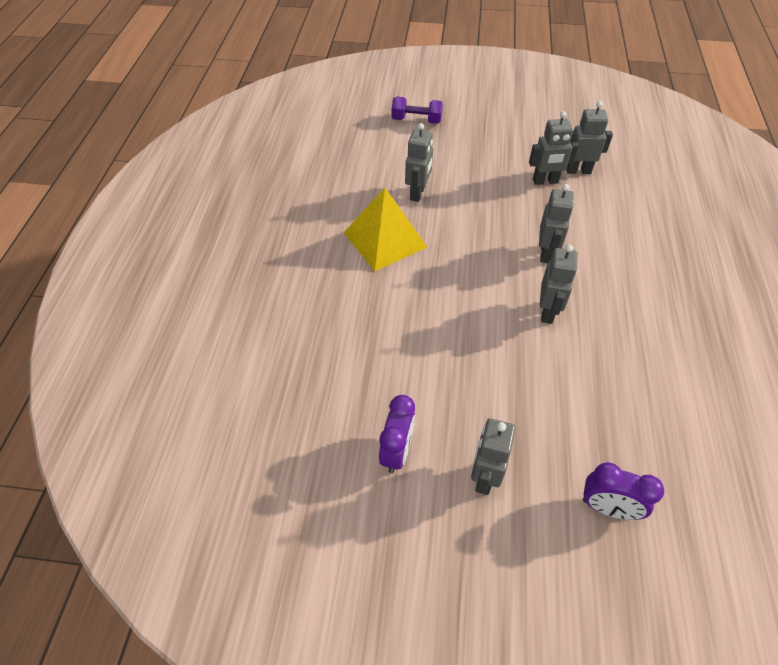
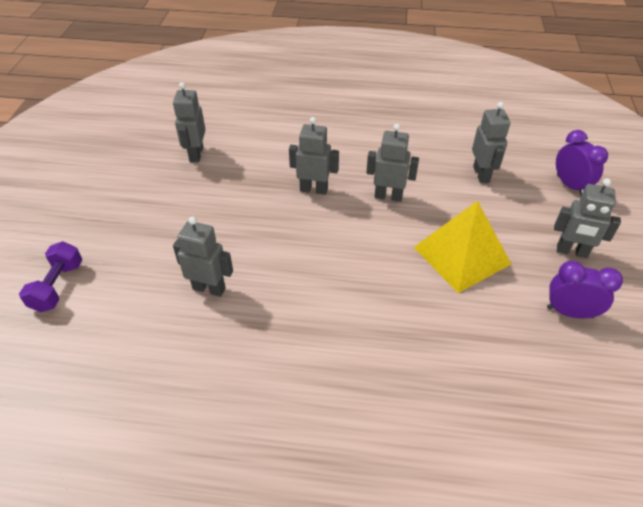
camera: 90 degrees left, 5 degrees down
(385, 239) = (289, 322): yellow pyramid -> yellow pyramid (461, 255)
(545, 181) = (208, 179): grey robot -> grey robot (481, 174)
(607, 508) = (570, 185): purple clock -> purple clock turned 45 degrees counterclockwise

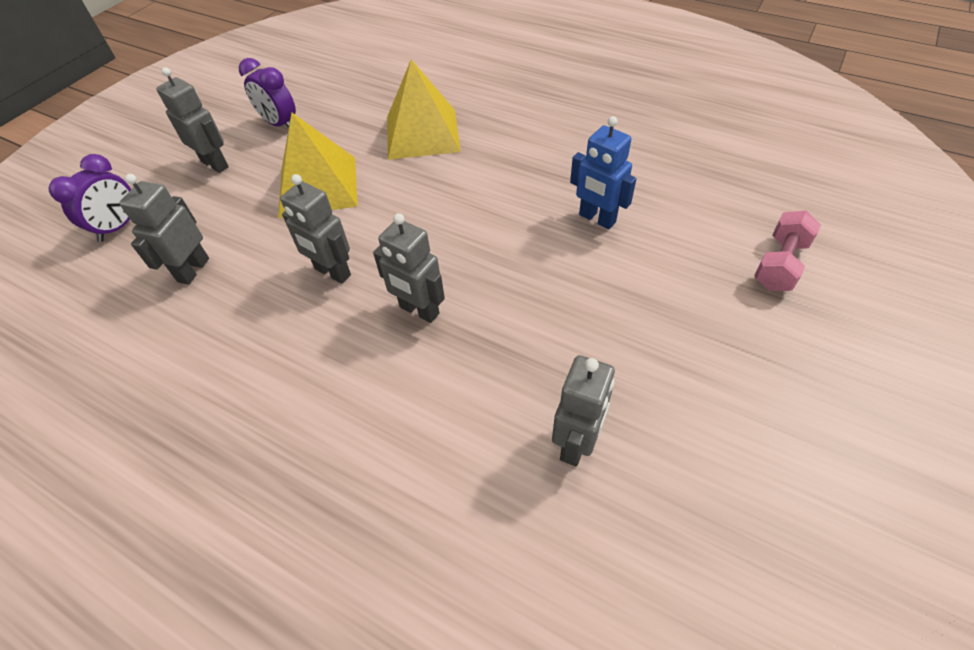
camera: 155 degrees left, 5 degrees up
(58, 286) = (779, 264): purple dumbbell -> pink dumbbell
(209, 288) = (596, 219): grey robot -> blue robot
(416, 342) = (422, 133): none -> yellow pyramid
(570, 185) = (119, 227): purple clock -> purple clock turned 150 degrees counterclockwise

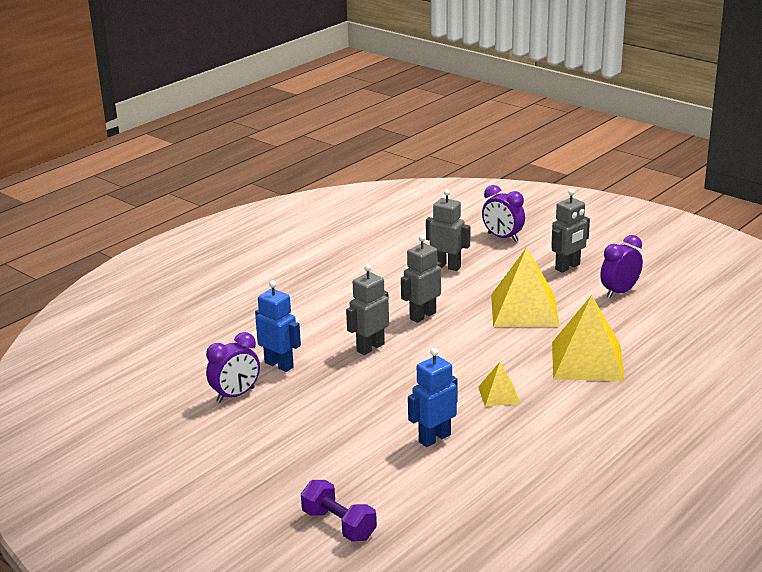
camera: 100 degrees right, 25 degrees down
(482, 408) = (279, 365): none -> blue robot
(500, 184) = (499, 395): none -> yellow pyramid
(576, 443) = (235, 395): grey robot -> purple clock
(779, 264) = (339, 525): pink dumbbell -> purple dumbbell

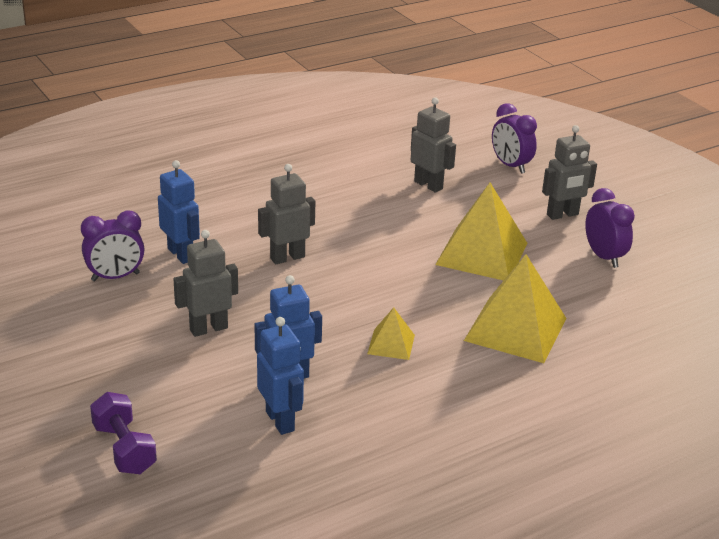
camera: 15 degrees right, 5 degrees up
(422, 316) = (366, 235): grey robot -> grey robot (208, 328)
(450, 473) = (280, 421): none -> blue robot
(619, 292) = (604, 257): purple clock -> purple clock turned 90 degrees clockwise

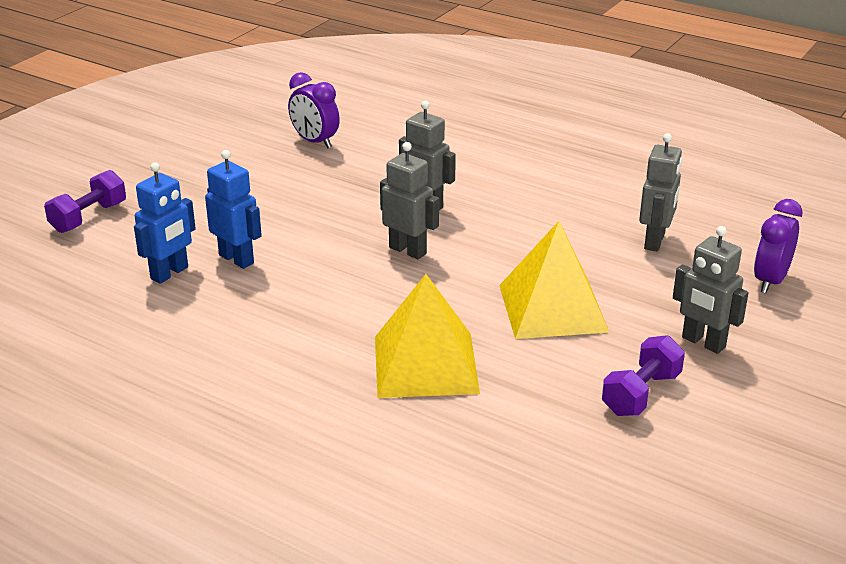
camera: 65 degrees right, 0 degrees up
(181, 254) = (377, 157): blue robot -> none
(208, 328) = (277, 202): grey robot -> grey robot (408, 250)
(391, 344) = (331, 297): yellow pyramid -> none
(604, 257) = (641, 394): purple clock -> purple dumbbell

